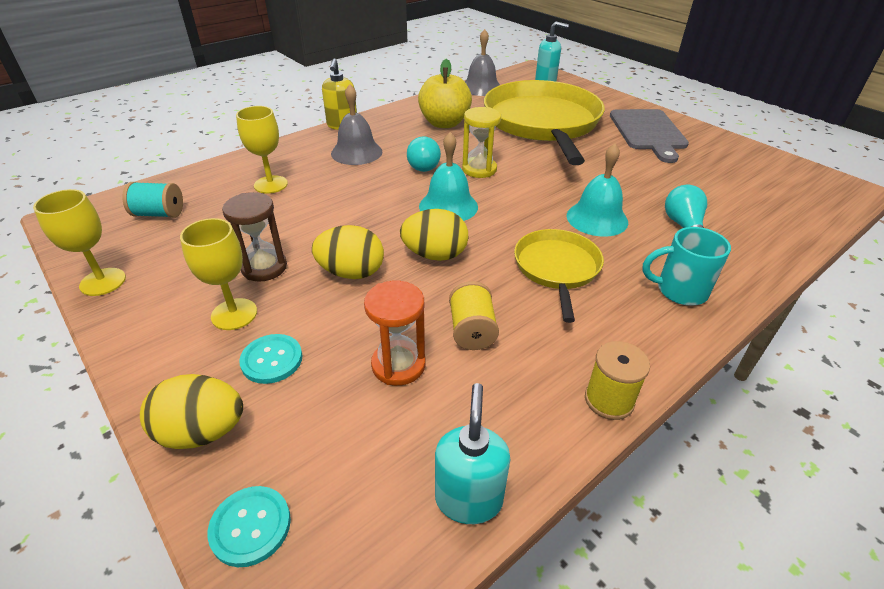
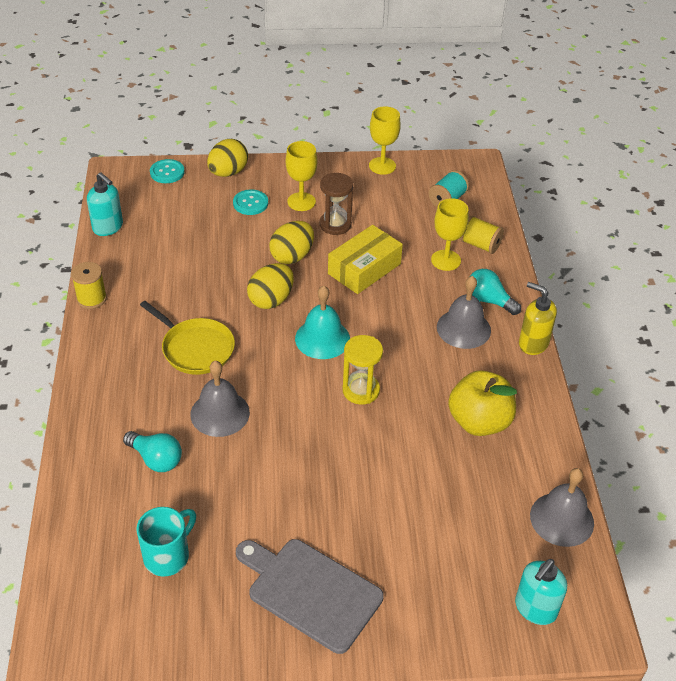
camera: 125 degrees right, 5 degrees up
(326, 221) = (364, 269): none -> yellow box
(398, 365) = (198, 241): orange hourglass -> none
(424, 165) = (401, 359): turquoise light bulb -> turquoise light bulb (489, 300)
(472, 330) = (190, 279): yellow spool -> yellow spool (480, 245)
(542, 123) = (413, 507): yellow pan -> none
(597, 218) = (220, 413): turquoise bell -> grey bell
(679, 291) = (110, 392): turquoise mug -> turquoise mug (168, 556)

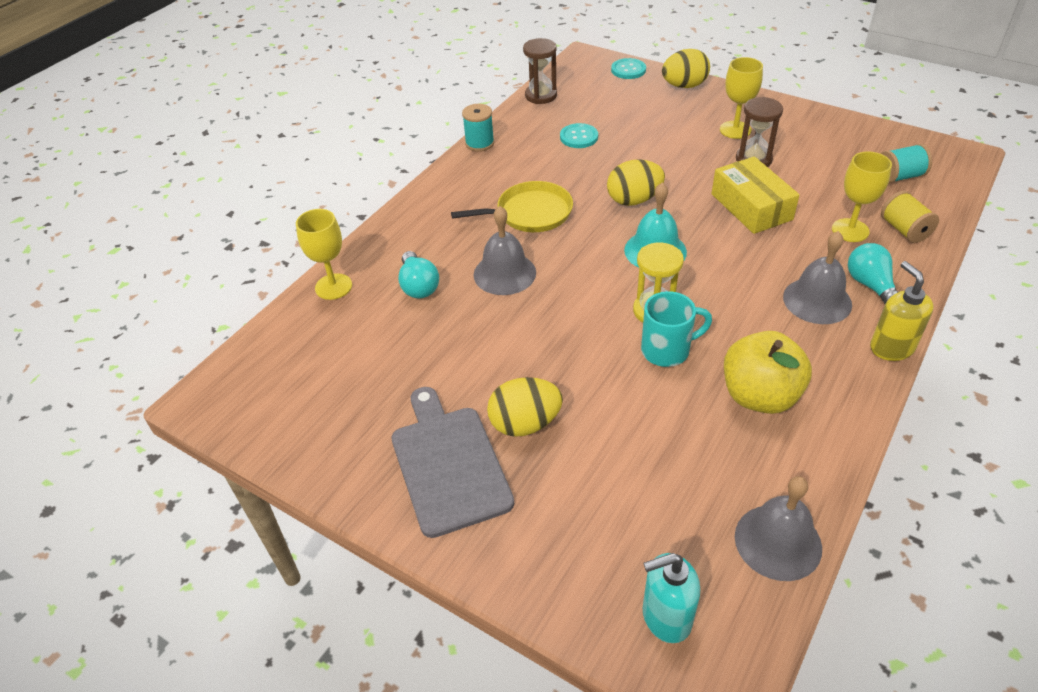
camera: 40 degrees right, 0 degrees up
(91, 298) = (479, 143): yellow spool -> turquoise spool
(108, 227) = (541, 96): turquoise soap dispenser -> brown hourglass
(168, 556) = (358, 367): turquoise mug -> turquoise mug (667, 350)
(195, 348) = (530, 213): yellow pan -> yellow pan turned 90 degrees counterclockwise
(250, 203) = (683, 116): turquoise button -> turquoise button (579, 137)
(292, 256) = (686, 171): yellow egg -> yellow egg (525, 424)
(364, 269) = (751, 207): yellow box -> yellow box turned 75 degrees clockwise
(382, 166) = (848, 125): yellow goblet -> yellow goblet (333, 287)

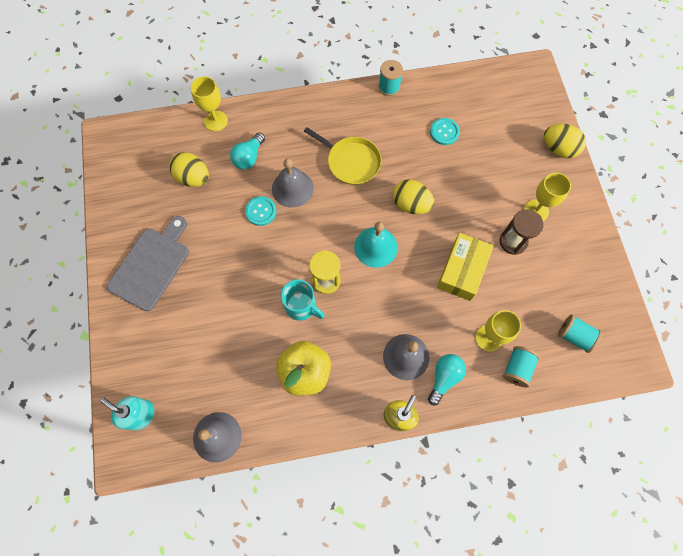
camera: 45 degrees right, 25 degrees up
(525, 424) = (200, 278): yellow egg -> yellow egg (193, 178)
(541, 96) = (467, 79): brown hourglass -> none
(628, 70) = (545, 105): turquoise button -> turquoise button (261, 211)
(904, 230) = (517, 368): yellow spool -> turquoise spool

